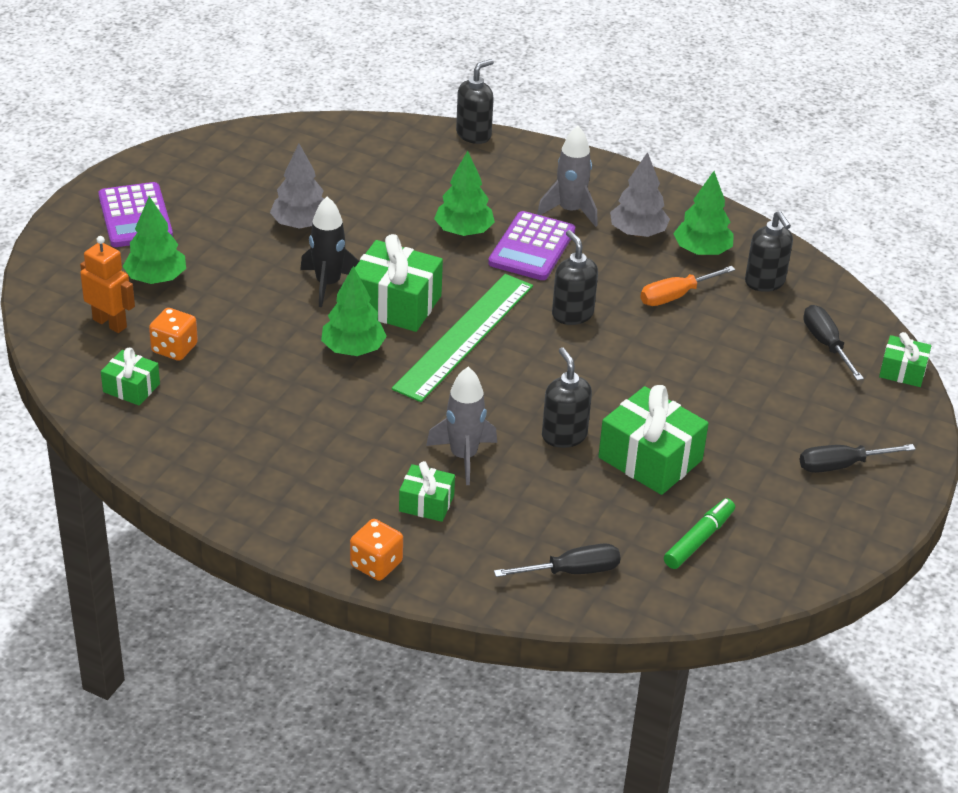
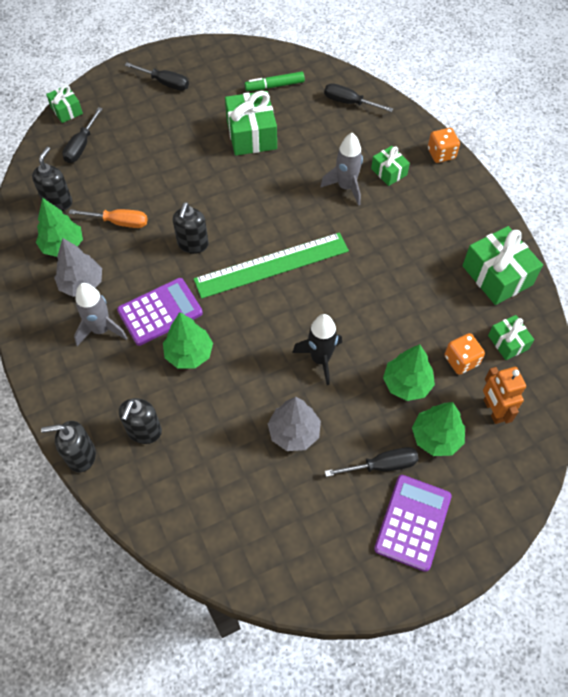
camera: 140 degrees left, 20 degrees up
(195, 238) = (381, 465): none -> black screwdriver
(353, 349) = (347, 294): green tree -> green tree (406, 384)
(395, 304) = (291, 315): green gift -> green gift (497, 275)
(564, 435) = (281, 170): black soap dispenser -> black soap dispenser (144, 431)

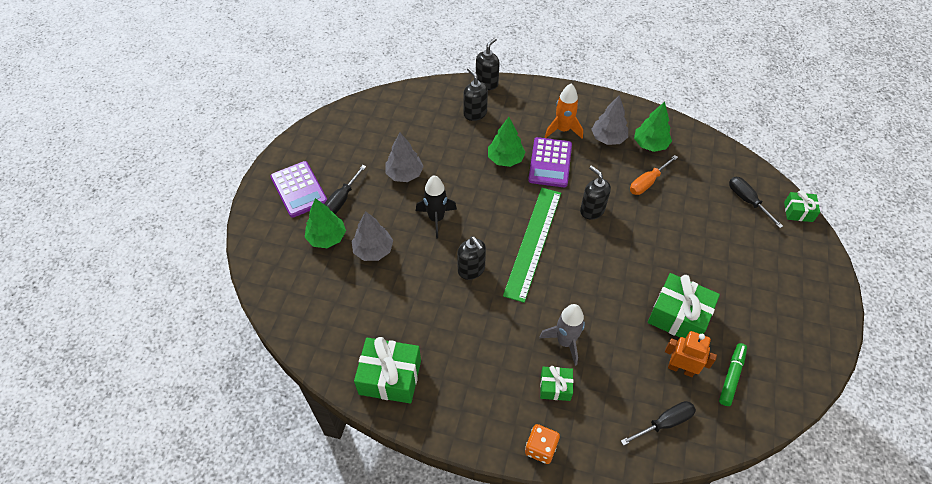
camera: 130 degrees right, 5 degrees down
(58, 202) = (695, 160): black soap dispenser -> black soap dispenser (471, 270)
(101, 329) = (563, 130): grey rocket -> orange rocket
(165, 83) = (792, 294): black screwdriver -> none
(406, 384) = (373, 250): green tree -> grey tree
(461, 360) = (355, 293): orange dice -> none
(493, 410) = (307, 281): orange robot -> orange robot (681, 368)
(508, 342) = (337, 333): green gift -> none

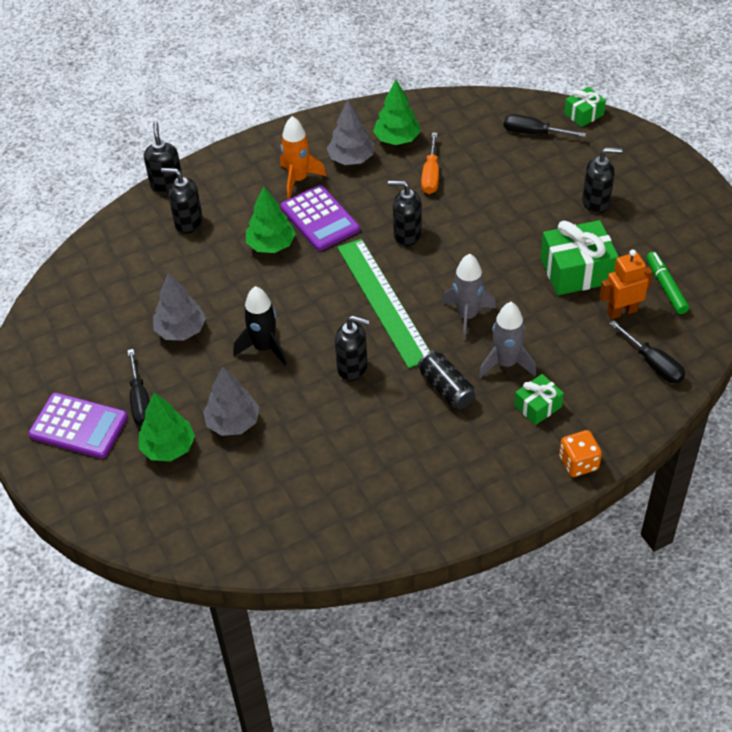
camera: 40 degrees left, 5 degrees down
(390, 377) = (383, 516): green gift -> none
(511, 328) = (446, 388): none -> black can
(573, 291) = (467, 316): none -> grey rocket
(664, 423) = (653, 364): black screwdriver -> black screwdriver turned 120 degrees clockwise
(742, 279) = (596, 202): none -> black soap dispenser

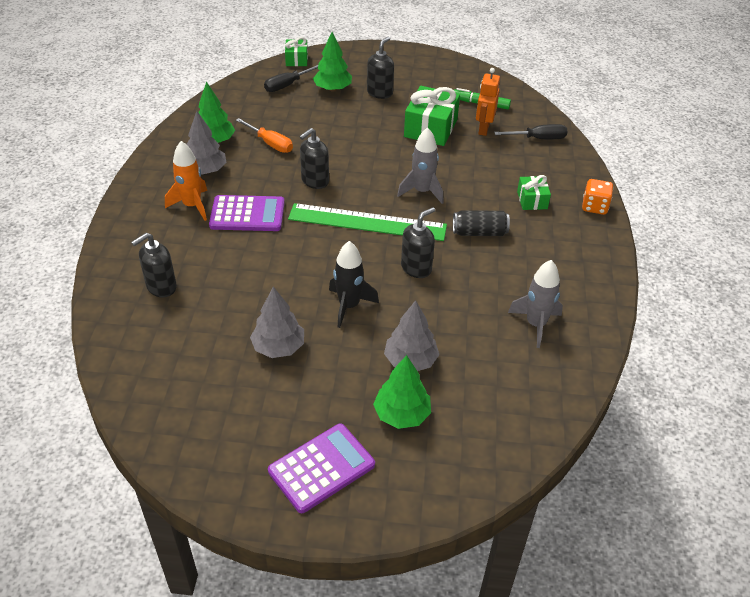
camera: 60 degrees left, 5 degrees down
(140, 401) = (332, 410): black screwdriver -> none
(167, 185) = (100, 280): black soap dispenser -> none
(271, 245) = (244, 252): green tree -> green tree (333, 89)
(506, 363) = (482, 195): grey rocket -> grey rocket (535, 324)

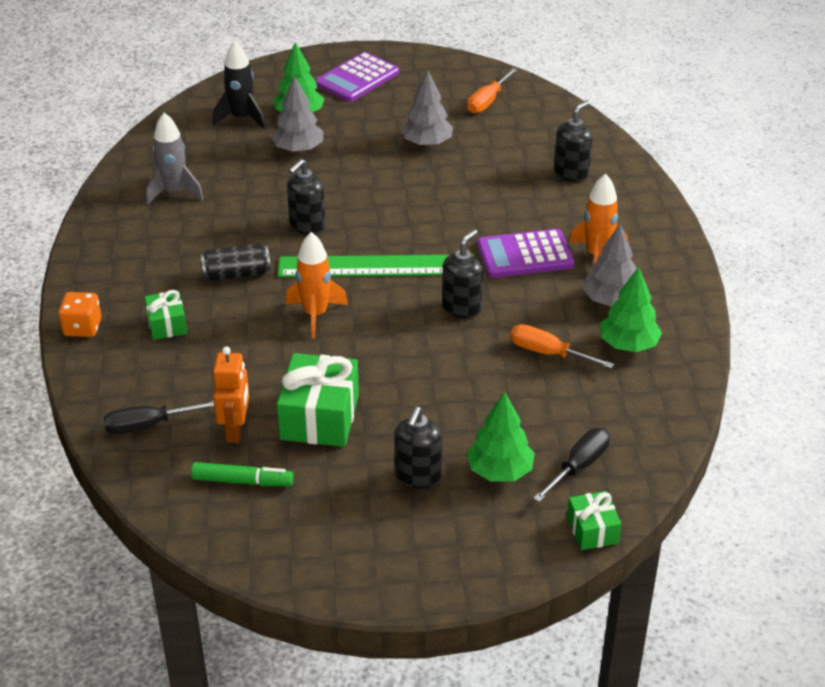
camera: 170 degrees right, 5 degrees down
(188, 399) = (488, 101): none -> orange screwdriver
(349, 306) = (371, 183): black rocket -> black rocket (241, 118)
(422, 191) = (315, 315): grey rocket -> orange rocket

